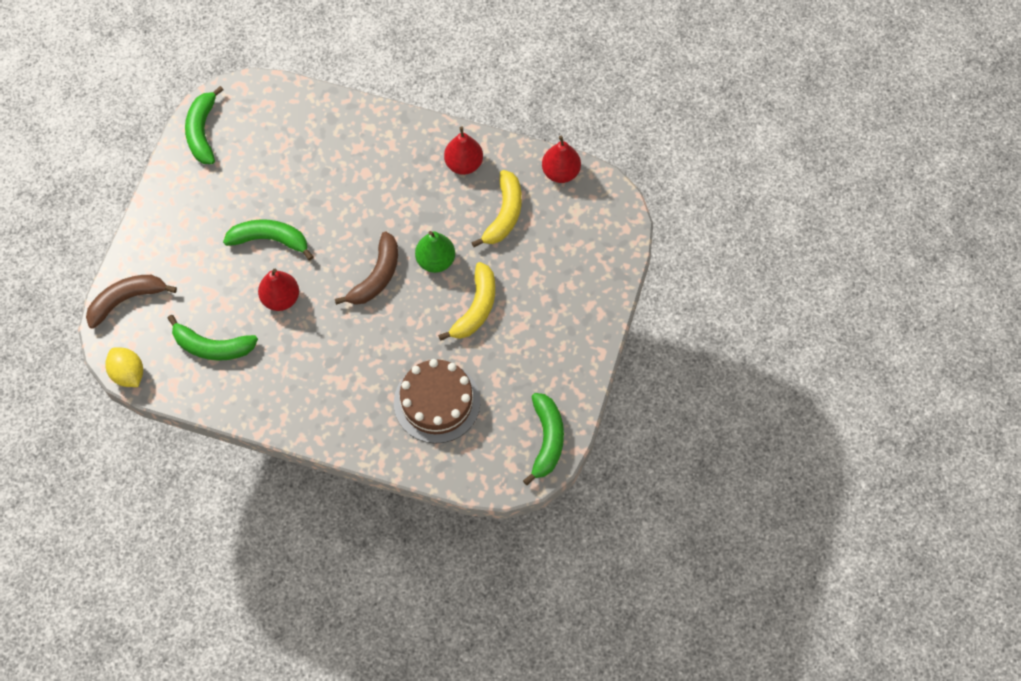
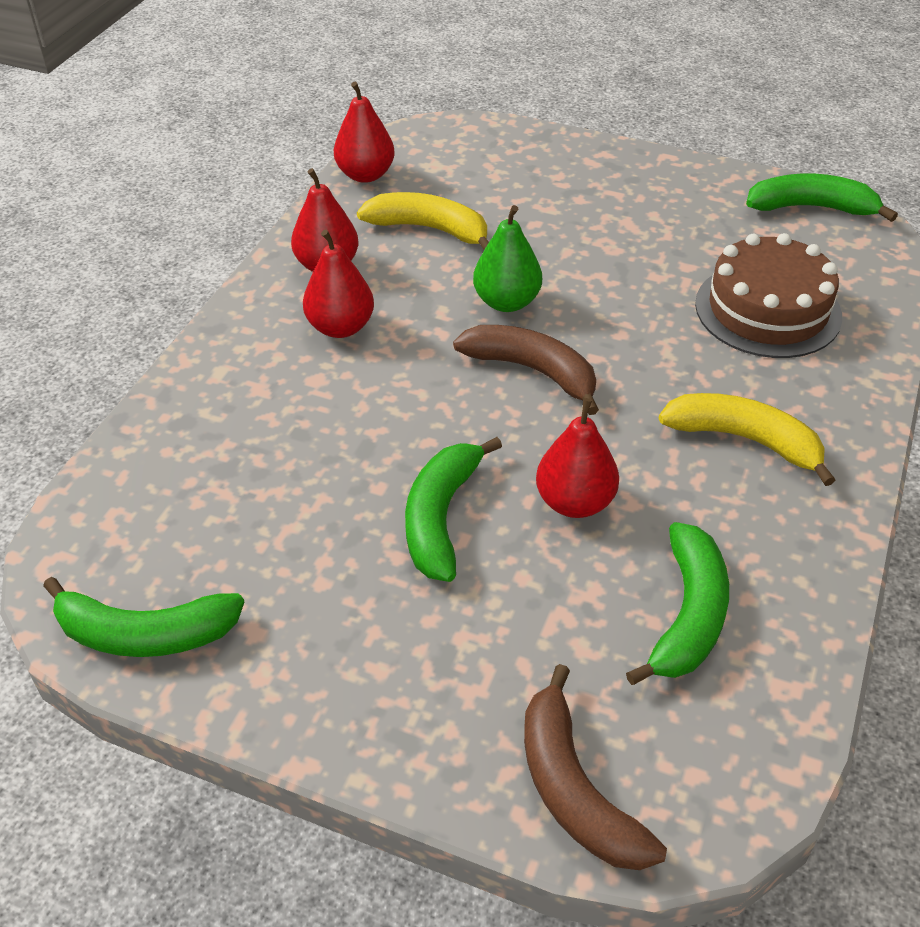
camera: 85 degrees left, 20 degrees down
(128, 373) = (770, 781): yellow lemon -> none
(408, 178) = (340, 327): none -> red pear
(476, 308) = (596, 263): yellow banana -> yellow banana (744, 440)

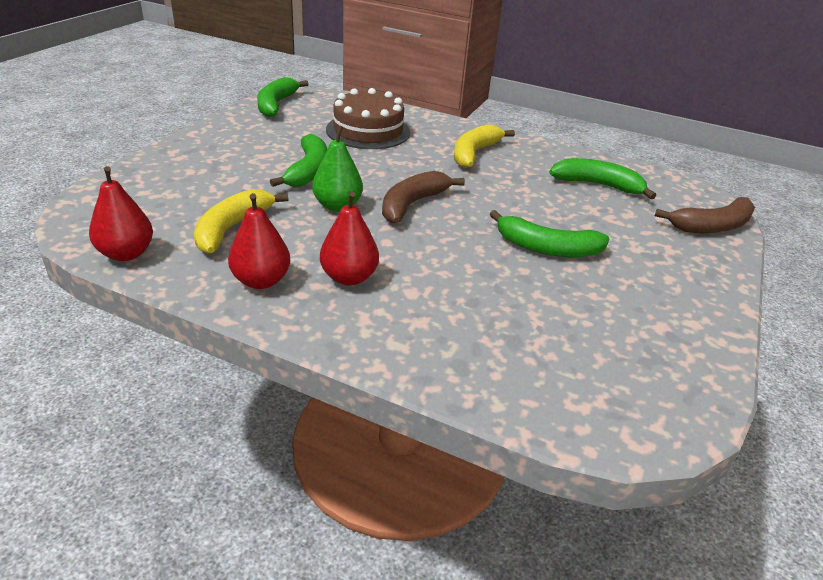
camera: 90 degrees left, 10 degrees down
(145, 634) = (684, 378): green banana -> green banana (308, 171)
(575, 502) = (527, 204): red pear -> none

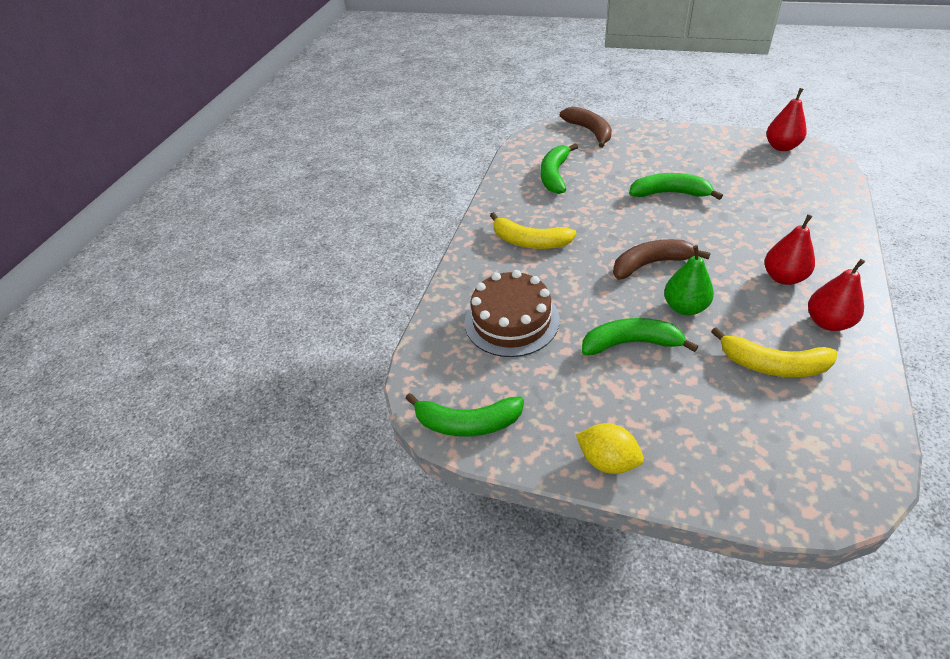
camera: 90 degrees left, 10 degrees up
(126, 254) = (868, 423): red pear -> red pear (781, 147)
(203, 139) = (608, 460): none -> yellow lemon
(412, 204) = (651, 264): brown banana -> brown banana turned 135 degrees clockwise
(547, 248) = (670, 193): green banana -> green banana turned 90 degrees counterclockwise

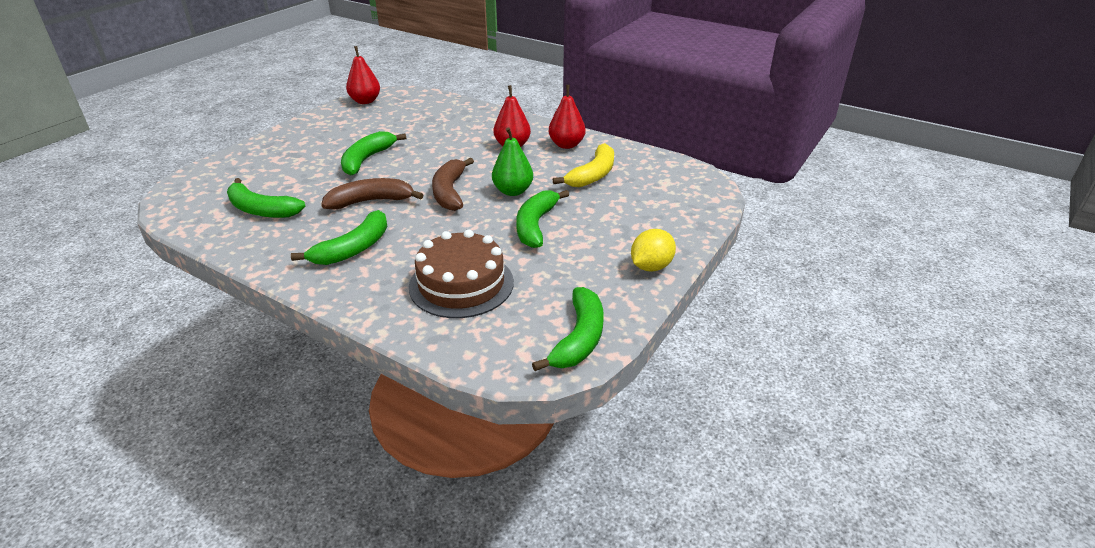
camera: 80 degrees left, 10 degrees down
(529, 241) = (353, 248): yellow banana -> green banana
(589, 131) = (213, 173): brown banana -> brown banana (371, 201)

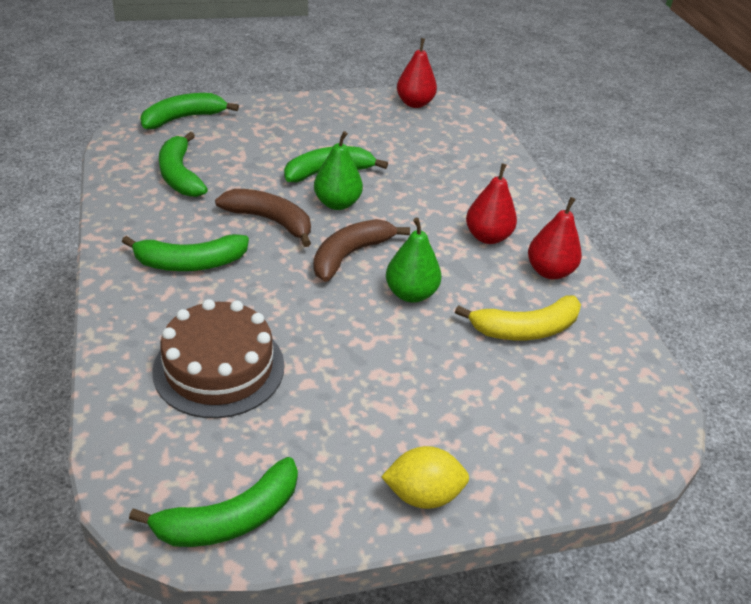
camera: 40 degrees right, 5 degrees up
(400, 172) = (337, 203): none -> green pear
(535, 225) = (376, 351): green banana -> green banana (183, 118)

